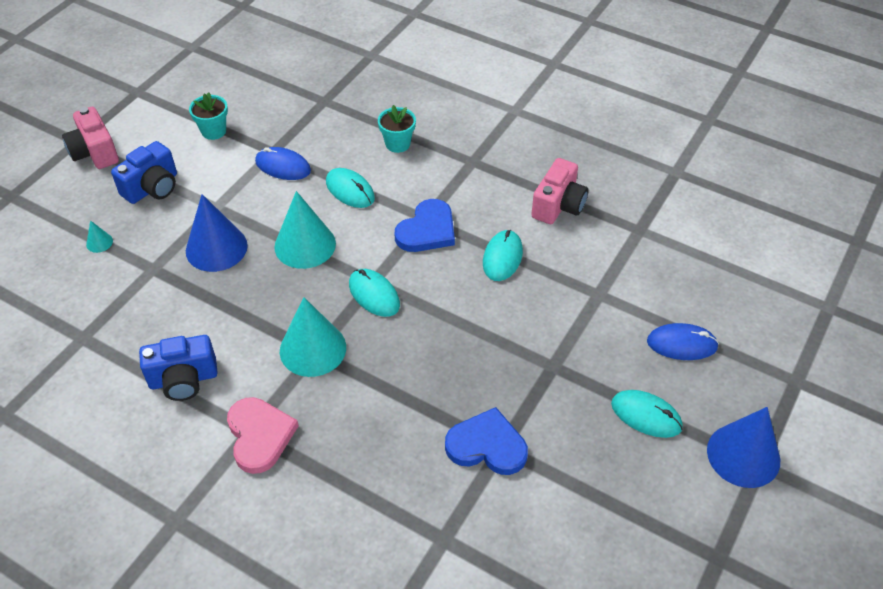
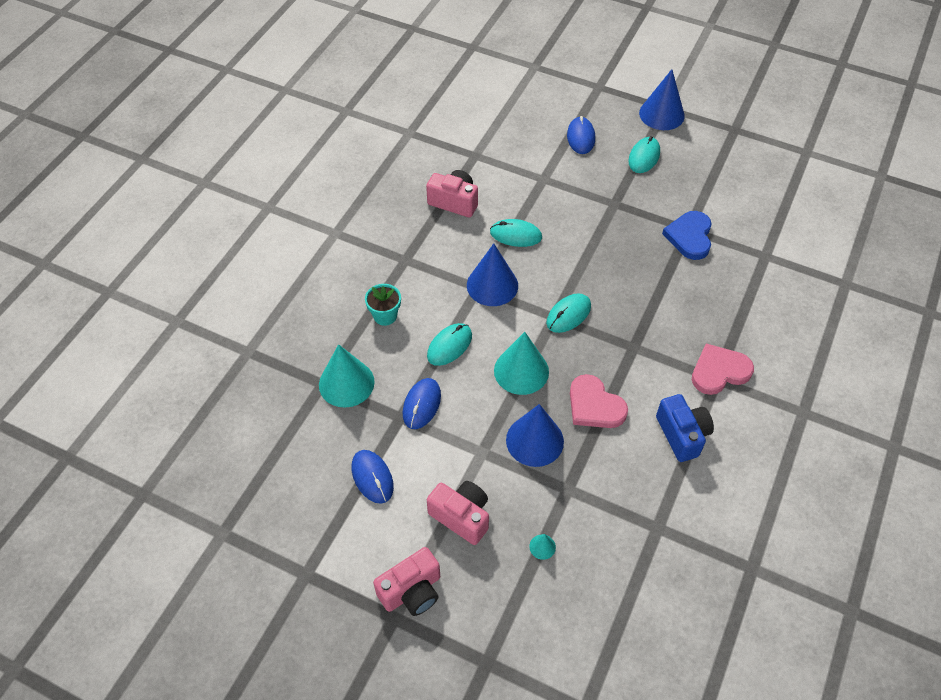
camera: 95 degrees left, 5 degrees up
(152, 188) = (461, 516): blue camera -> pink camera
(214, 131) = (372, 477): turquoise flower pot -> blue mouse
(244, 303) = (594, 405): none -> pink heart
(313, 349) = (631, 349): turquoise cone -> turquoise cone (346, 383)
(427, 230) = (492, 285): blue heart -> blue cone

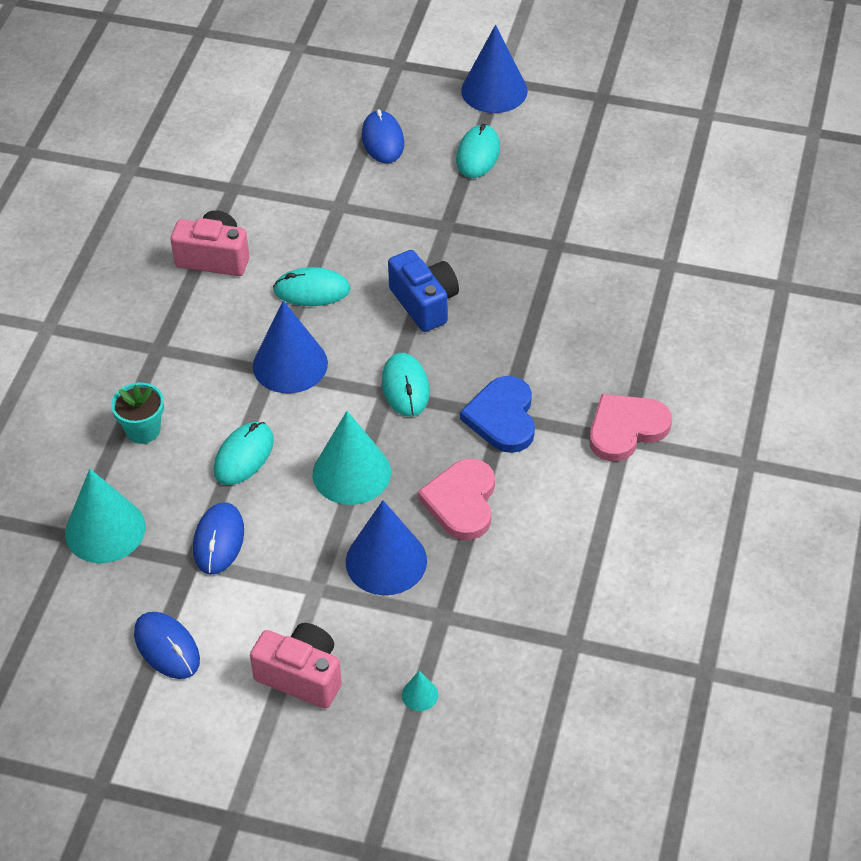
camera: 10 degrees left, 5 degrees down
(412, 591) = (250, 782): pink camera -> none
(568, 314) = (405, 387): turquoise mouse -> turquoise mouse turned 45 degrees counterclockwise
(594, 405) = (461, 502): pink heart -> pink heart turned 60 degrees clockwise
(682, 435) = (587, 519): blue camera -> blue camera (424, 303)
(689, 237) = (559, 255): blue heart -> blue heart (502, 417)

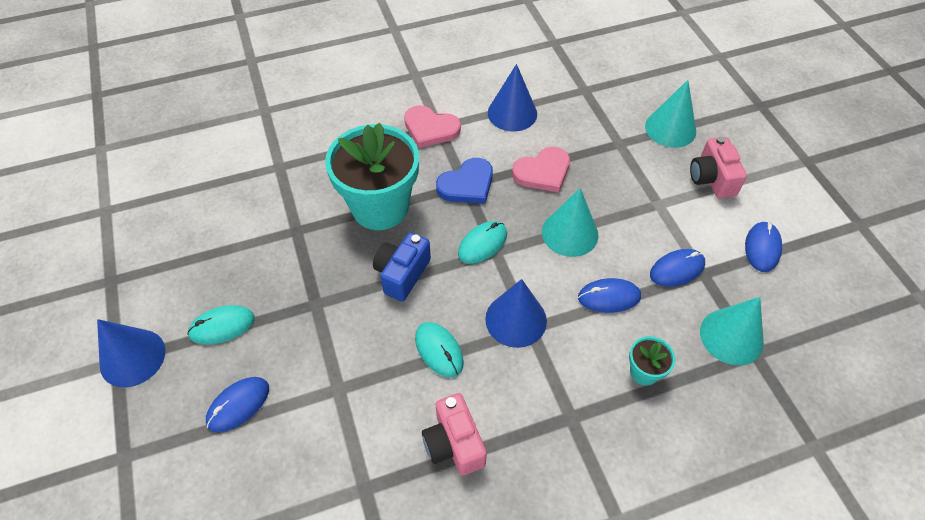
camera: 125 degrees left, 5 degrees up
(243, 456) = (609, 297): turquoise mouse -> blue mouse
(386, 561) = (611, 183): blue cone -> blue cone (512, 113)
(420, 695) = (670, 128): turquoise cone -> turquoise cone, size x2.34
(532, 325) = (380, 207): none -> turquoise flower pot

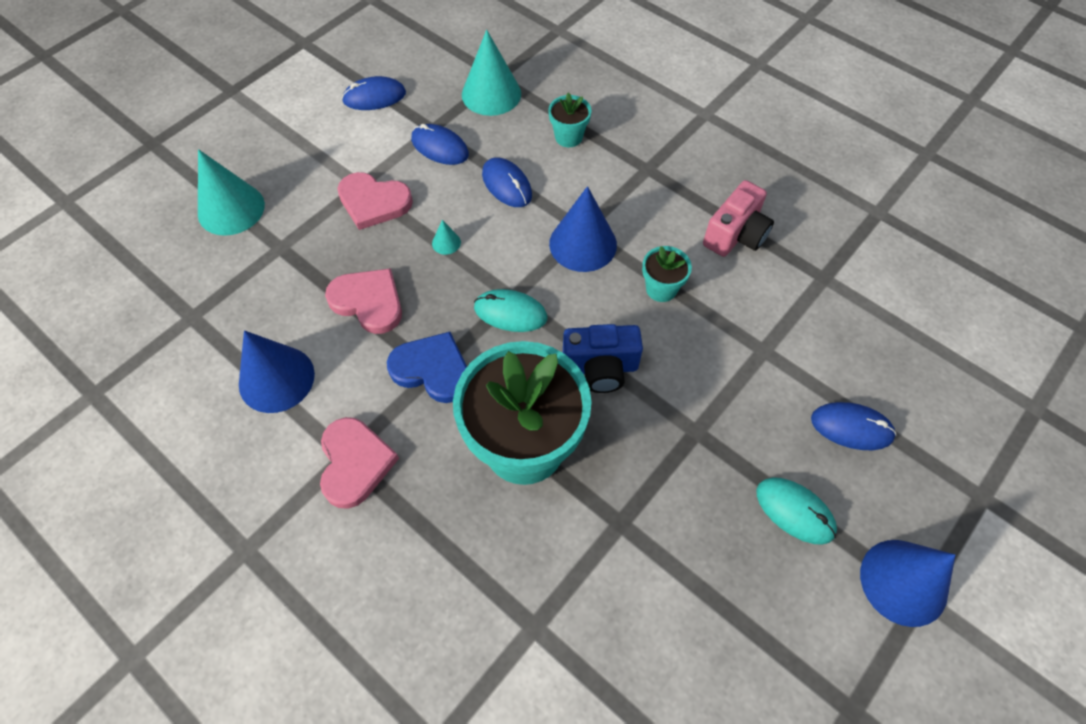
camera: 120 degrees left, 5 degrees up
(439, 350) = (661, 289): turquoise mouse -> turquoise flower pot
(570, 233) = (446, 243): turquoise cone -> turquoise cone, size x0.43
(635, 205) = (373, 202): none -> pink heart
(711, 179) = (298, 153): pink camera -> none

